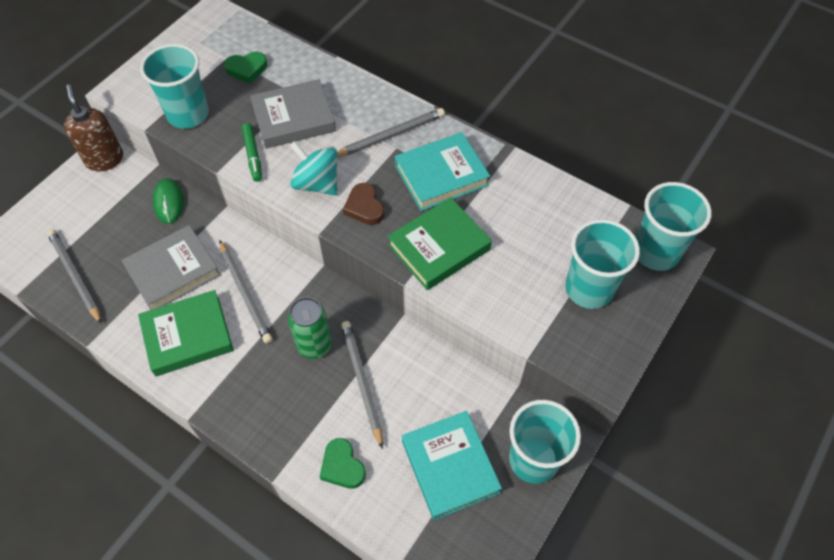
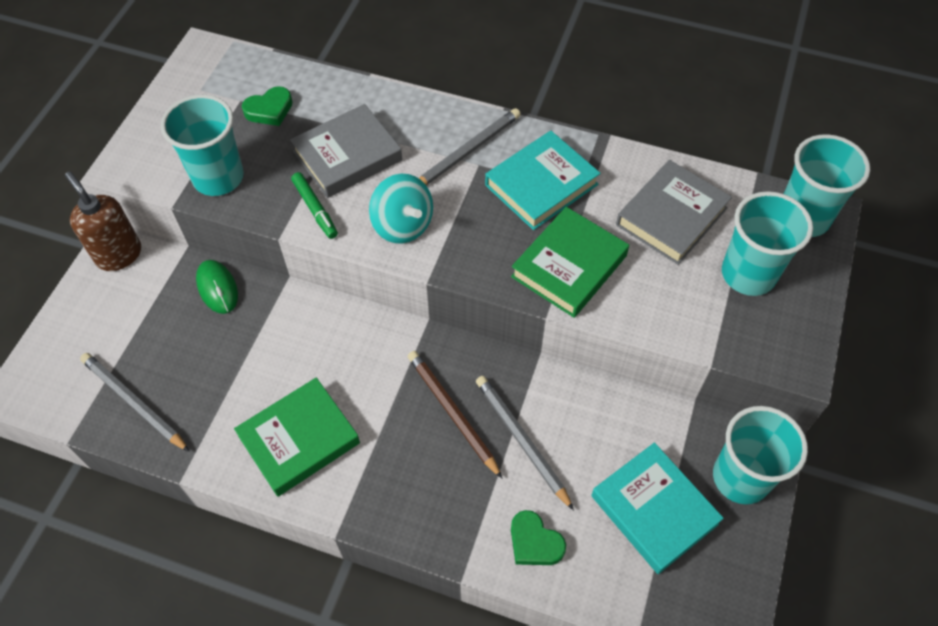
camera: 15 degrees left, 0 degrees up
(173, 271) = (253, 368): grey book -> grey book (671, 216)
(245, 293) = (349, 372): grey pencil -> none
(314, 345) = (452, 413): green can -> brown pencil
(317, 183) = (403, 225): turquoise spinning top -> turquoise spinning top turned 150 degrees counterclockwise
(364, 207) = (468, 240): brown heart -> none

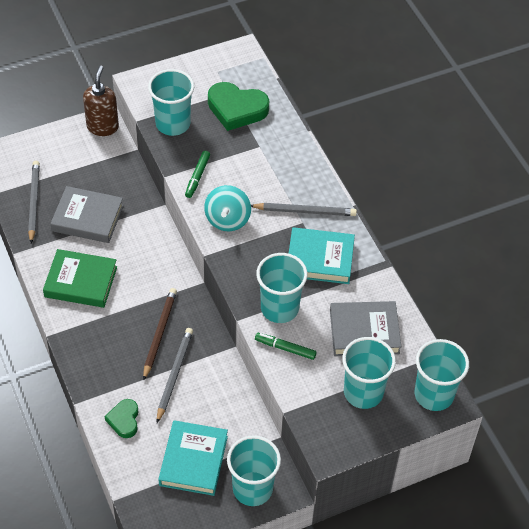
camera: 45 degrees right, 5 degrees down
(217, 288) = (126, 181): green mouse -> none
(269, 110) = (236, 109): green heart -> green heart, size x1.77
(347, 156) = (244, 164): grey book -> grey book (87, 218)
(569, 266) = (279, 308): green book -> turquoise cup
(627, 300) = (285, 348): none -> green marker

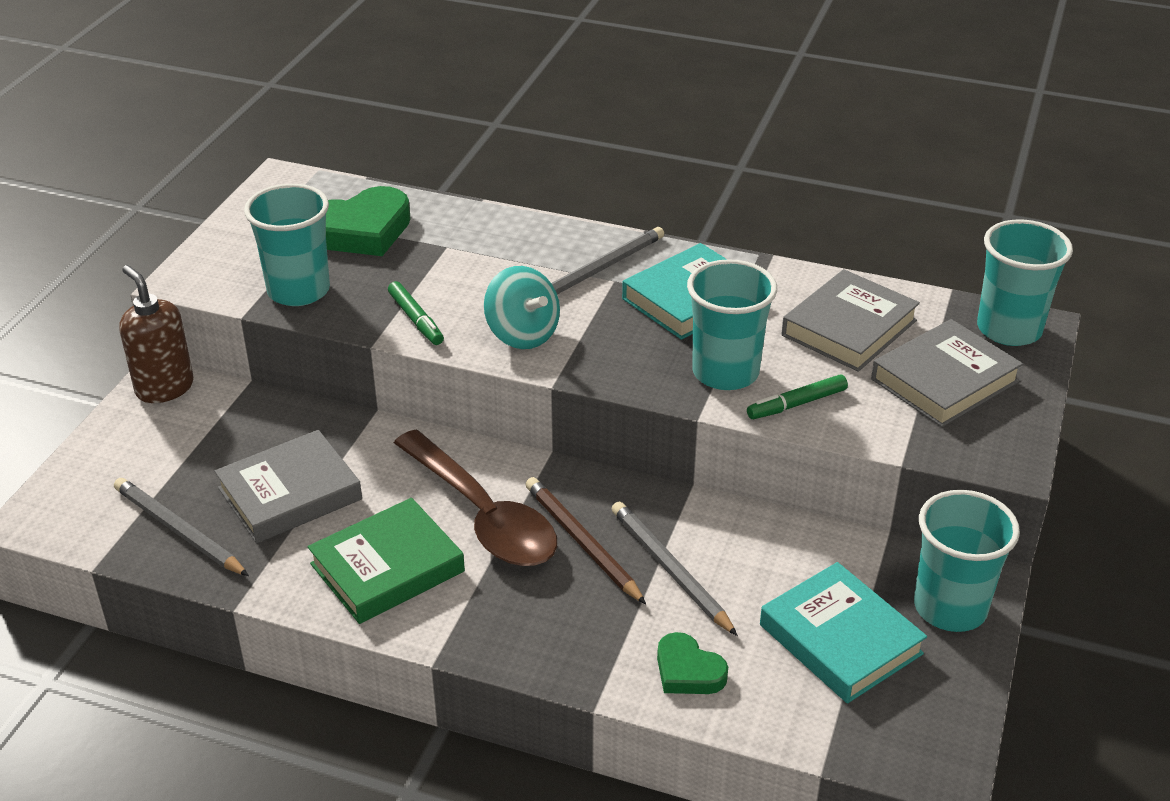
camera: 45 degrees left, 15 degrees down
(140, 289) = (483, 515): none -> brown spoon
(363, 392) = (944, 380): turquoise cup -> grey book

